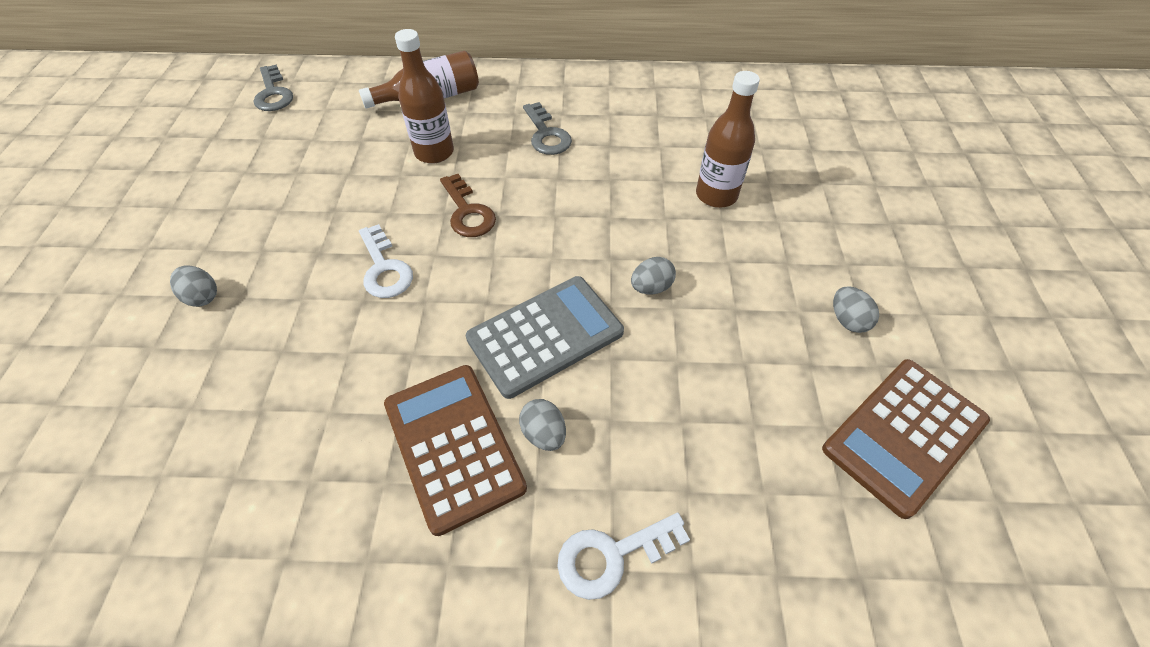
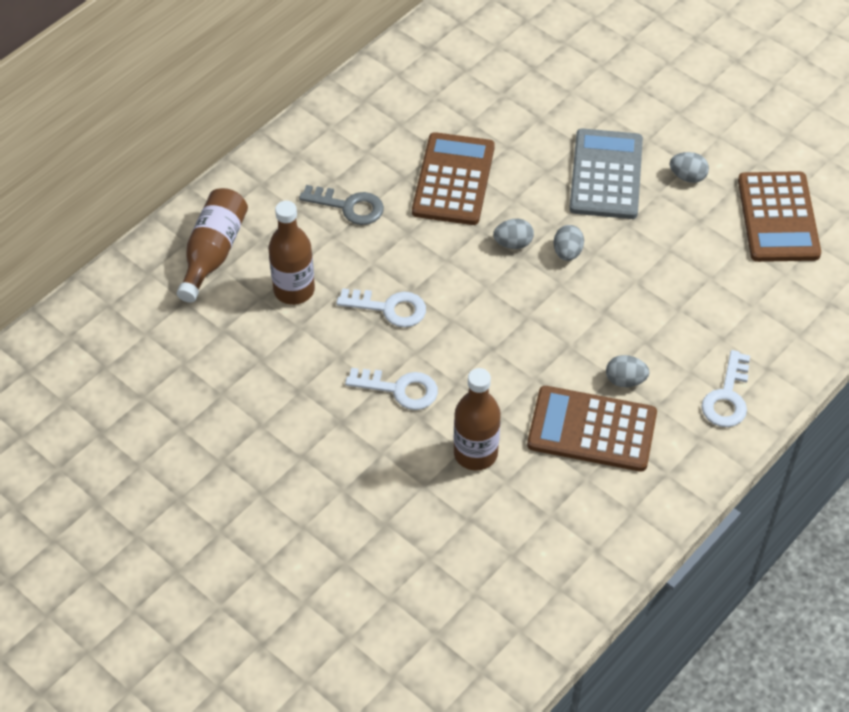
camera: 50 degrees left, 0 degrees up
(202, 296) = (319, 513): grey egg -> grey egg (513, 243)
(273, 94) = (76, 360): grey key -> none
(468, 212) = (390, 308): brown key -> white key
(545, 336) = (552, 334): grey calculator -> grey calculator (606, 175)
(641, 172) = (453, 180): none -> brown calculator
(716, 195) = (522, 156): brown bottle -> brown bottle (475, 453)

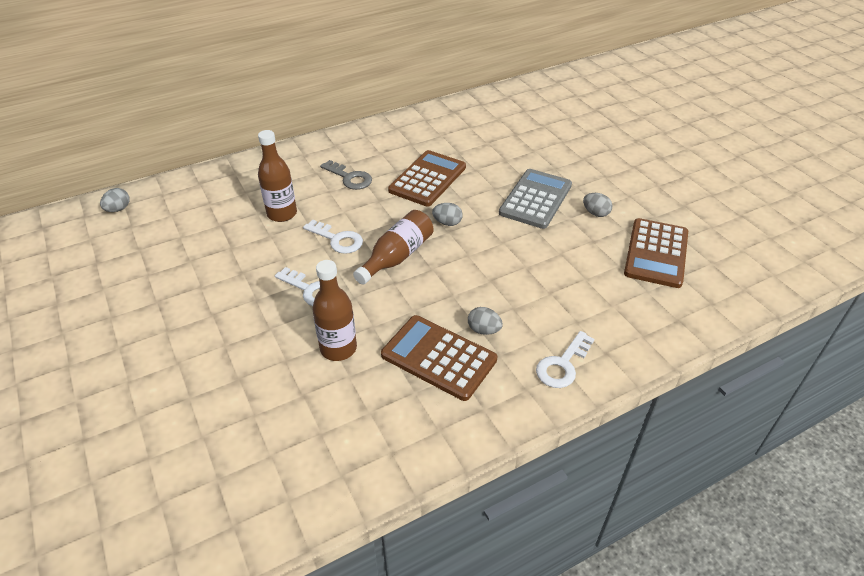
camera: 20 degrees right, 10 degrees down
(213, 253) = (247, 182): brown bottle -> brown bottle (397, 257)
(567, 252) = (483, 237): grey egg -> grey egg (118, 209)

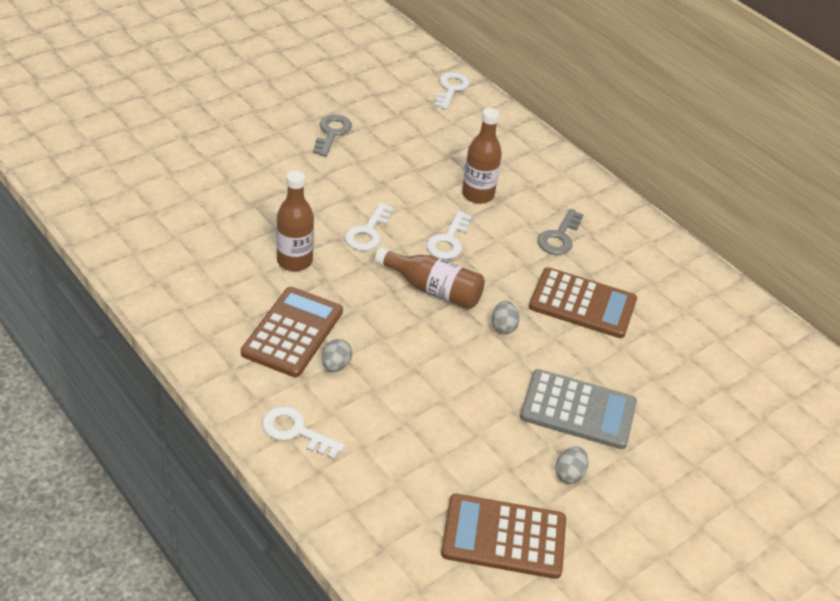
camera: 75 degrees right, 0 degrees up
(118, 209) = (451, 89): grey egg -> white key
(145, 302) = (332, 133): none -> grey key

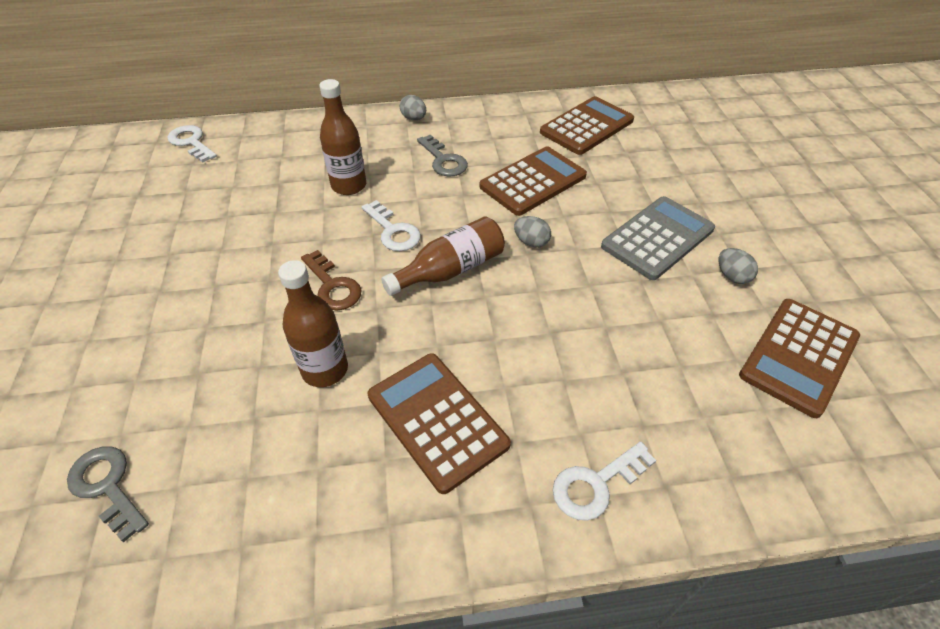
camera: 55 degrees left, 5 degrees up
(332, 133) = (157, 252): grey key -> grey key (107, 486)
(336, 365) = (511, 399): grey egg -> grey egg (414, 118)
(368, 232) = (333, 286): white key -> brown key
(703, 317) = (586, 126): none -> brown calculator

